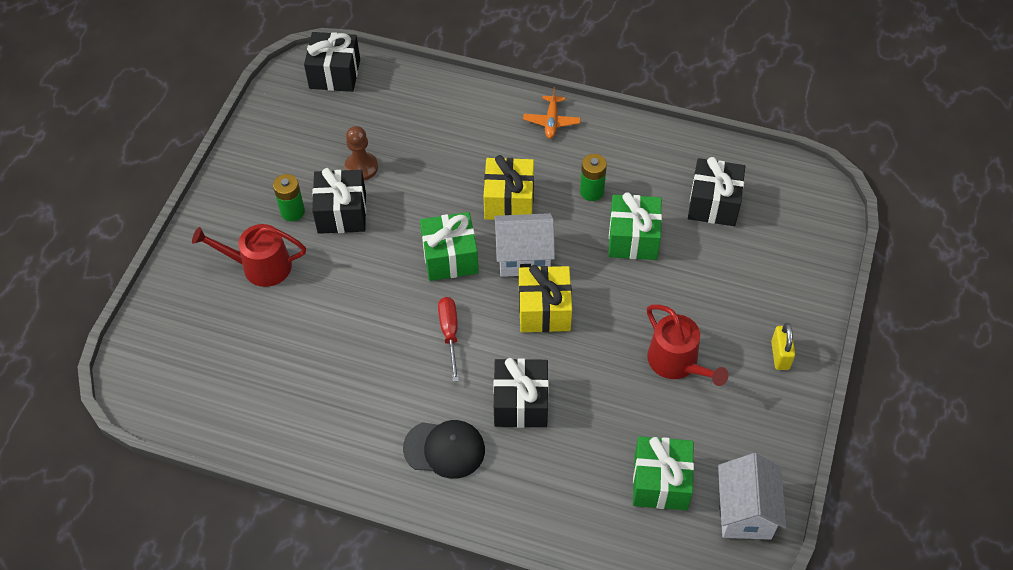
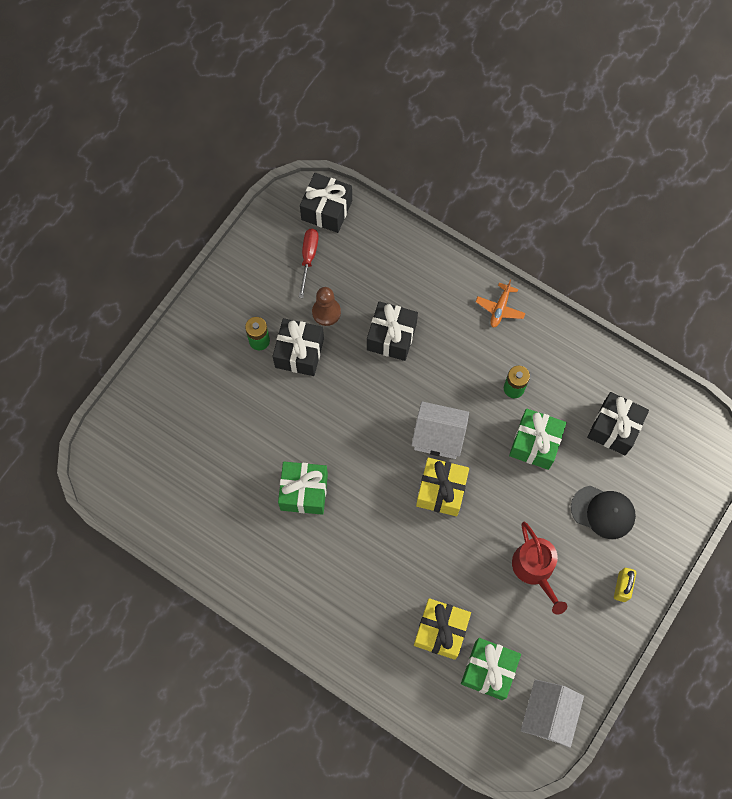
camera: 15 degrees right, 15 degrees up
(260, 266) = (221, 386): red watering can -> none
(444, 449) = (327, 593): black cap -> black cap (603, 512)
(449, 334) = (358, 492): red screwdriver -> red screwdriver (308, 258)
(450, 257) = (377, 420): green gift -> green gift (304, 492)
(509, 201) = (441, 378): yellow gift -> yellow gift (441, 631)
(520, 403) = (398, 570): black gift -> black gift (391, 337)

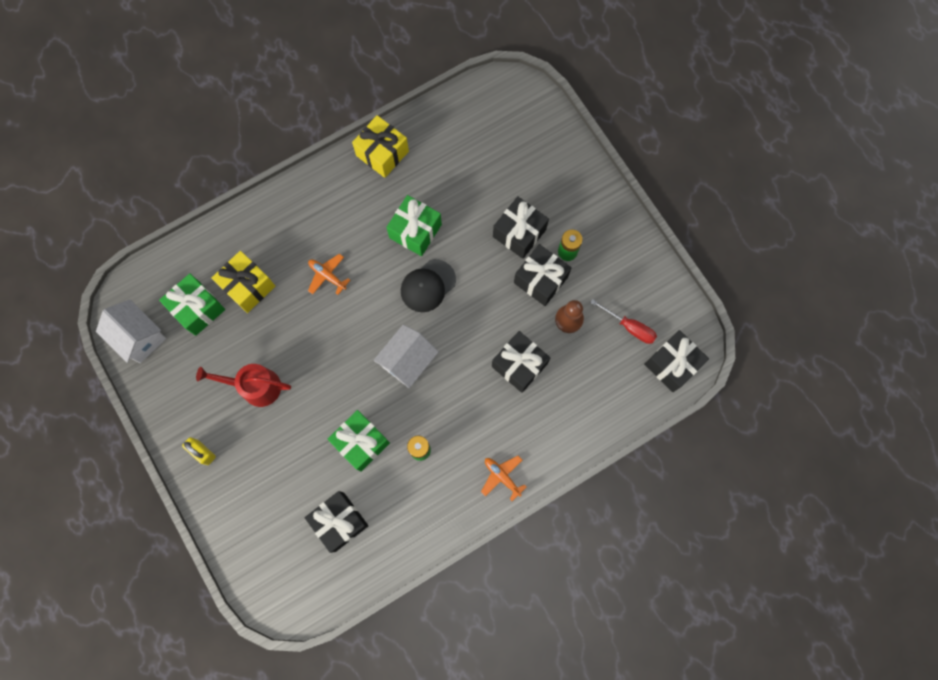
camera: 115 degrees right, 5 degrees up
(260, 392) = (519, 233): none -> black gift
(391, 556) = (327, 276): none -> orange plane
(441, 491) = (360, 341): yellow gift -> yellow gift (382, 153)
(603, 512) = (272, 470): black cap -> black cap (428, 286)

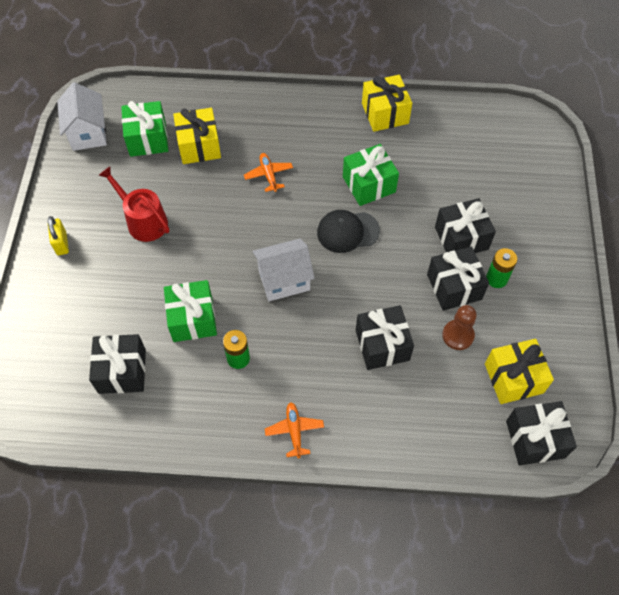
camera: 35 degrees right, 15 degrees down
(629, 327) = (513, 378): red screwdriver -> yellow gift

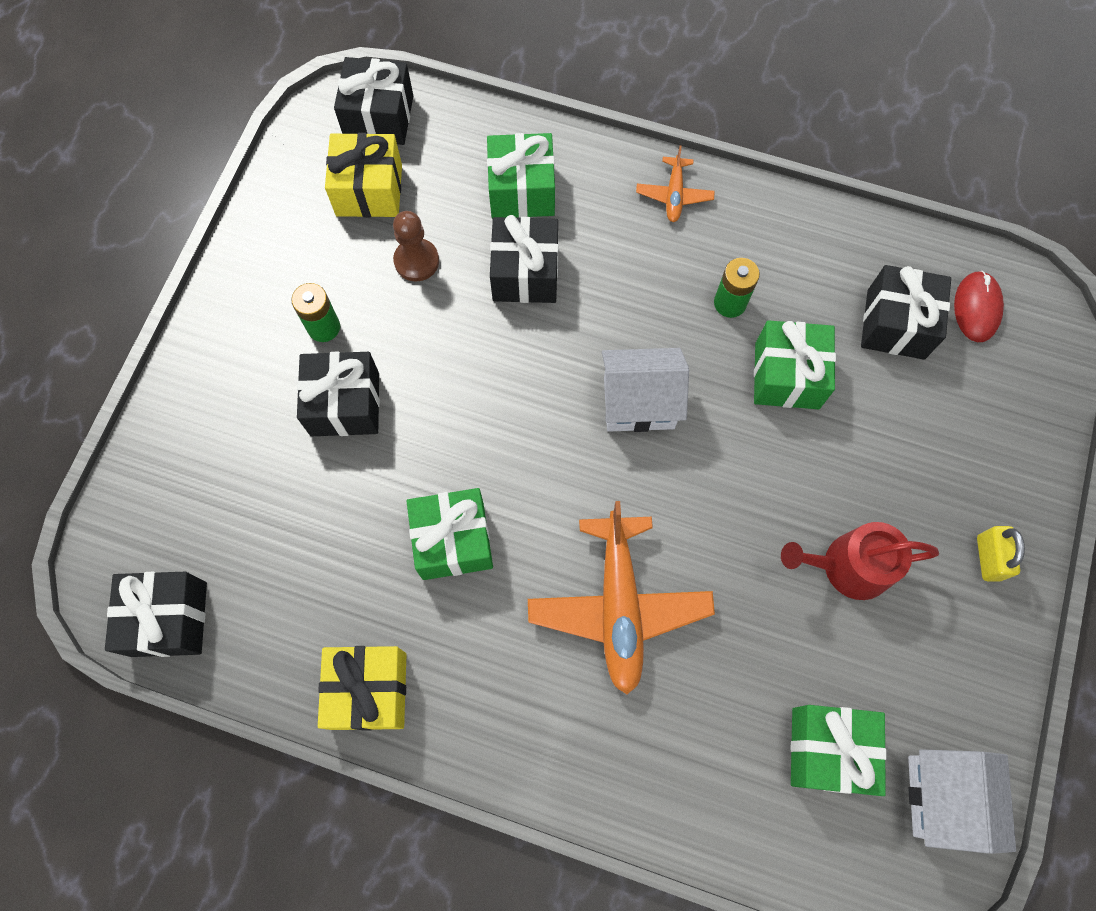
camera: 165 degrees left, 10 degrees up
(65, 397) = (976, 308): none -> red mouse
(143, 221) = (848, 566): red watering can -> red watering can turned 120 degrees clockwise
(199, 146) = (732, 706): yellow gift -> none
(268, 175) = (619, 606): orange plane -> orange plane, size x2.04
(347, 231) = (517, 460): black cap -> none
(406, 405) = (522, 190): none -> green gift
(454, 287) = (390, 330): black gift -> black gift (169, 619)

